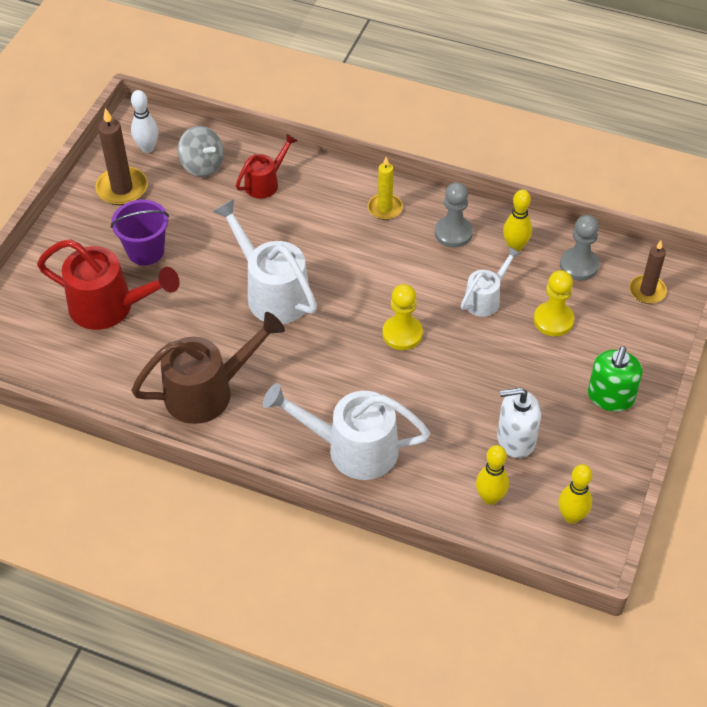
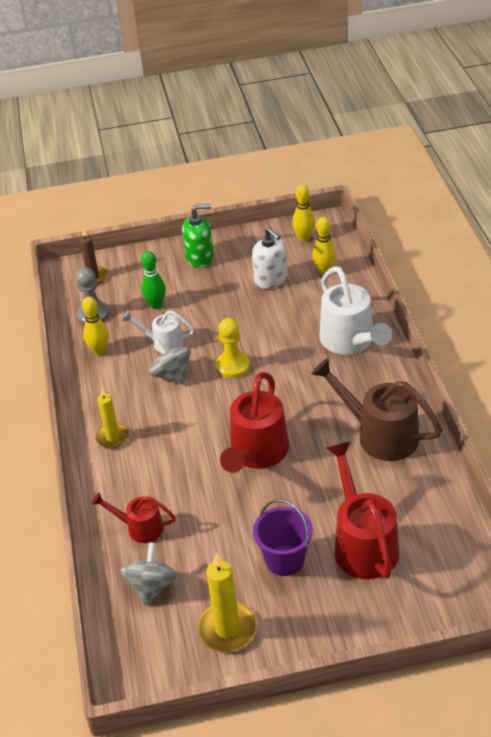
camera: 120 degrees left, 10 degrees down
(122, 188) = (227, 629): brown candle -> yellow candle
(147, 148) = (159, 645): white bowling pin -> none
(272, 292) = (256, 454): white watering can -> red watering can
(430, 283) = (172, 375): none -> grey spinning top
(453, 233) = (110, 387): grey pawn -> none
(553, 320) = (156, 305): yellow pawn -> green bowling pin

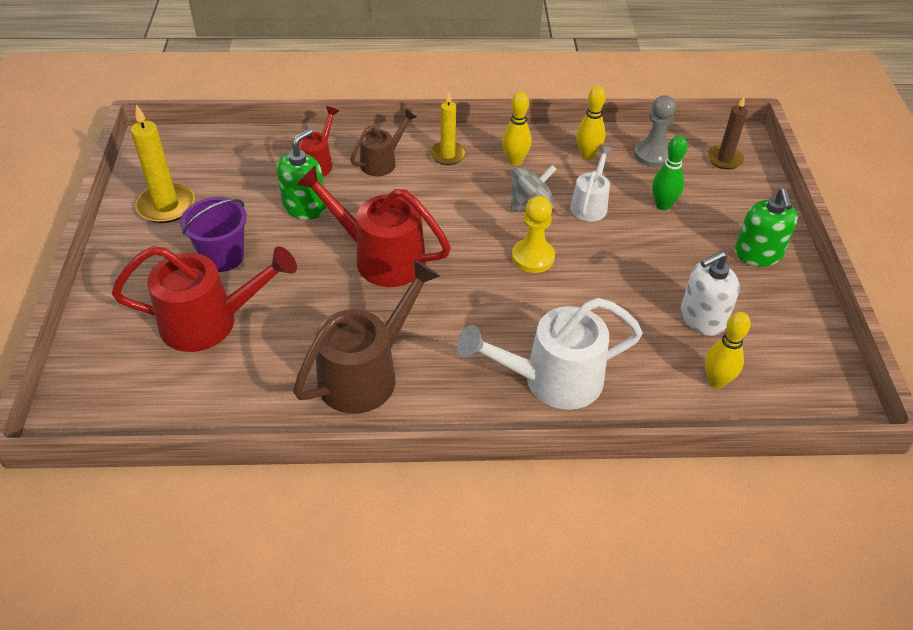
camera: 95 degrees right, 5 degrees up
(129, 480) = (382, 162): none -> brown watering can
(151, 586) = (243, 164): grey spinning top -> none
(205, 520) = (304, 207): none -> green soap dispenser
(304, 238) = (802, 372): yellow bowling pin -> yellow bowling pin (515, 161)

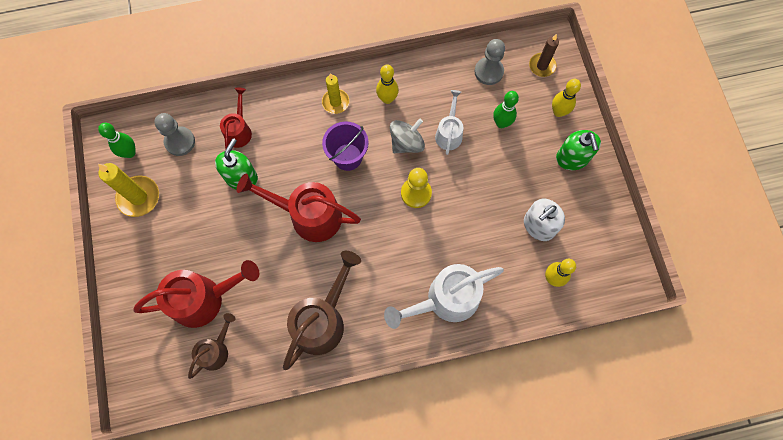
camera: 10 degrees left, 25 degrees up
(173, 163) = (130, 153): none -> green bowling pin
(223, 257) = (195, 238): purple bucket -> purple bucket (347, 157)
(239, 163) = (180, 142): none -> grey pawn
(382, 162) = (288, 119): brown watering can -> brown watering can (216, 350)
(587, 155) = (440, 81): yellow bowling pin -> yellow bowling pin (558, 112)

